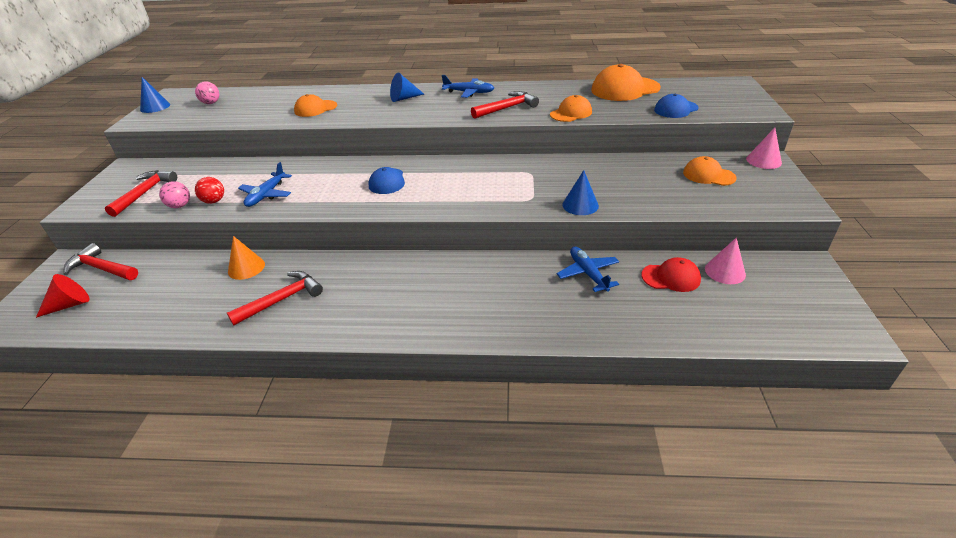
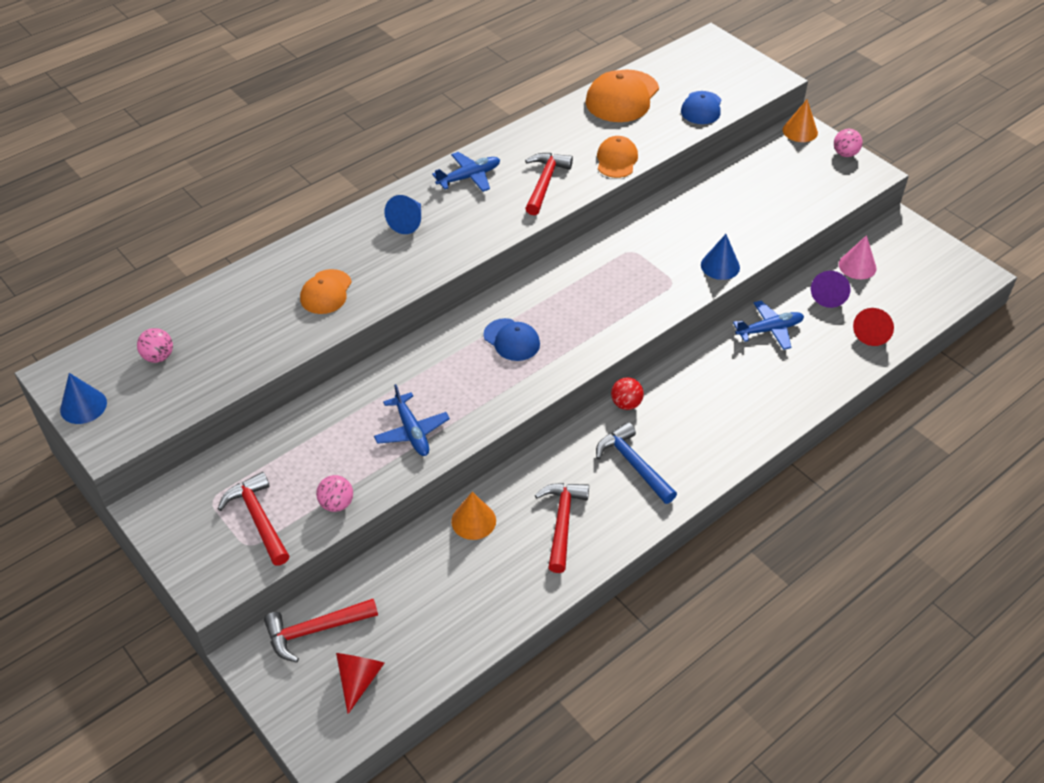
camera: 45 degrees left, 10 degrees up
(214, 201) = (366, 474): red ball -> red ball (626, 404)
(372, 296) = (633, 464): none -> blue hammer
(588, 273) = (769, 330): blue plane -> blue plane turned 135 degrees clockwise
(671, 277) = (829, 295): red cap -> purple cone
(677, 321) = (872, 333): none -> red cone
(708, 175) = (778, 173): orange cap -> none
(763, 161) = (800, 131): pink cone -> orange cone
(789, 186) = (845, 154): none -> pink ball

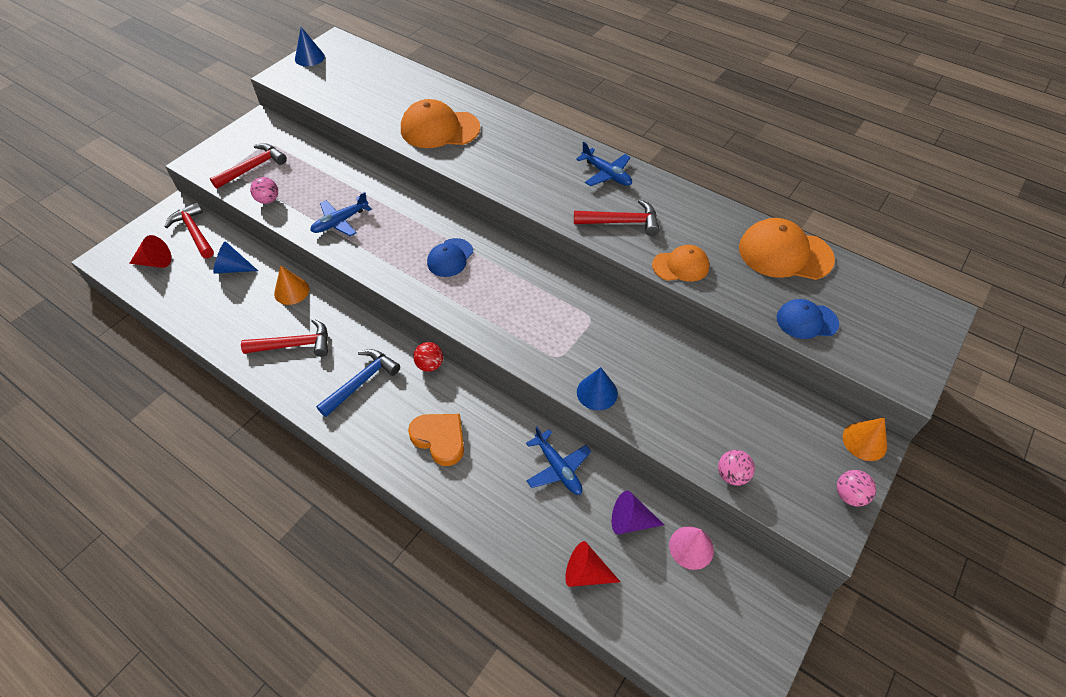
camera: 75 degrees right, 5 degrees up
(158, 357) = (357, 74): pink ball -> pink ball (732, 475)
(326, 292) = (439, 129): orange cap -> orange cap, size x1.65
(408, 222) = (533, 152): blue cone -> blue cone (233, 268)
(721, 409) = (440, 439): none -> orange heart

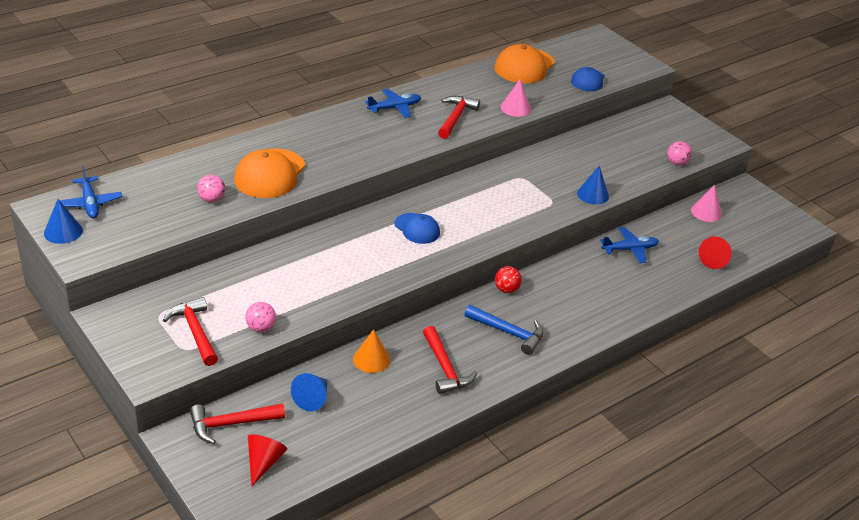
camera: 75 degrees left, 15 degrees down
(294, 345) = (445, 368): red hammer -> red hammer turned 150 degrees clockwise
(340, 222) = (328, 283): blue plane -> blue plane (90, 203)
(361, 382) = (508, 333): blue hammer -> blue hammer turned 150 degrees clockwise
(440, 439) = (584, 301): orange heart -> none
(630, 521) = (681, 230): purple cone -> none
(680, 266) = (515, 108): orange cap -> pink cone
(849, 495) = (702, 128): pink ball -> pink ball (211, 199)
(864, 441) = (667, 109): orange cone -> none

